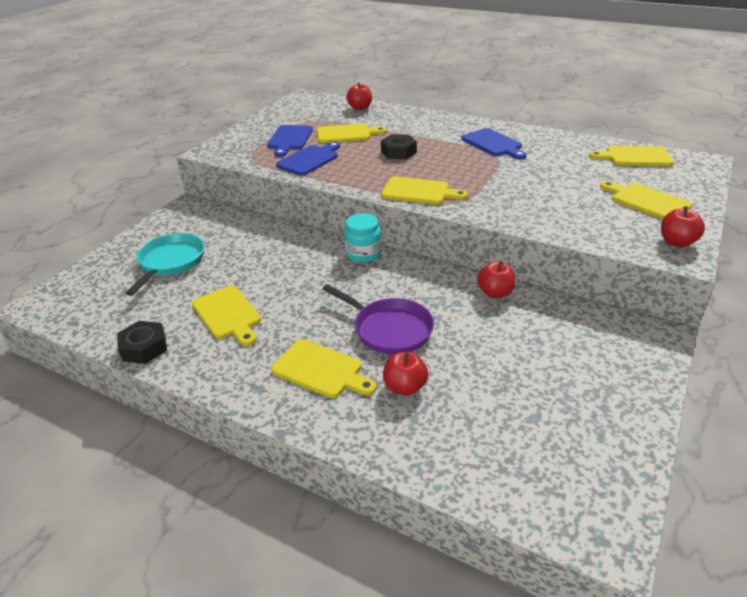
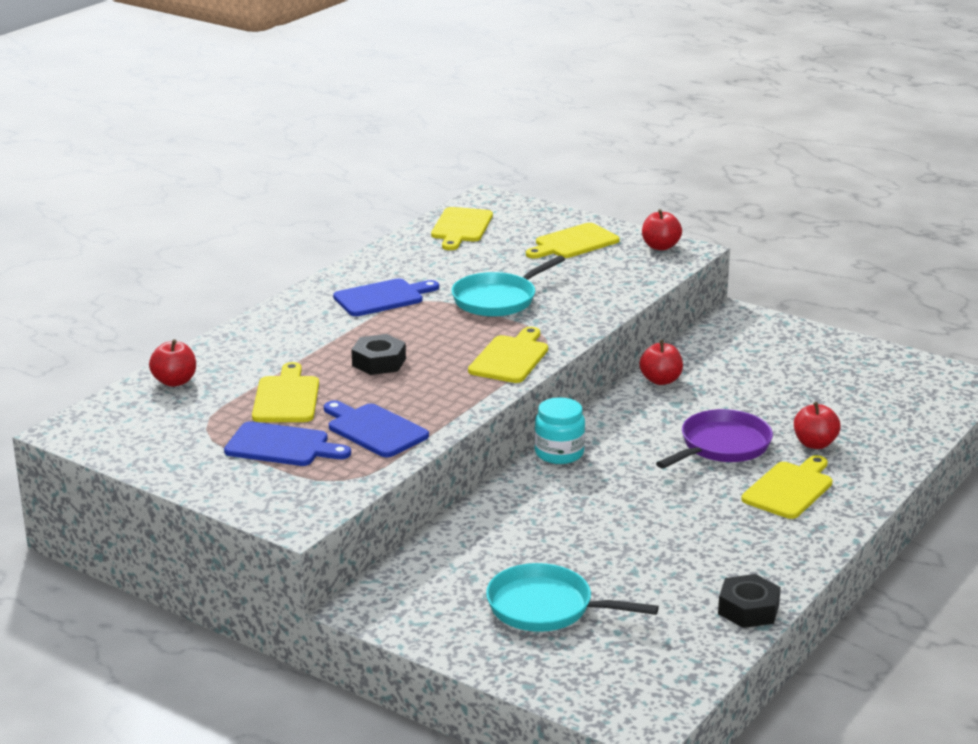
camera: 85 degrees left, 10 degrees down
(227, 314) = (684, 551): yellow cutting board -> none
(513, 180) = (498, 299): none -> turquoise pan

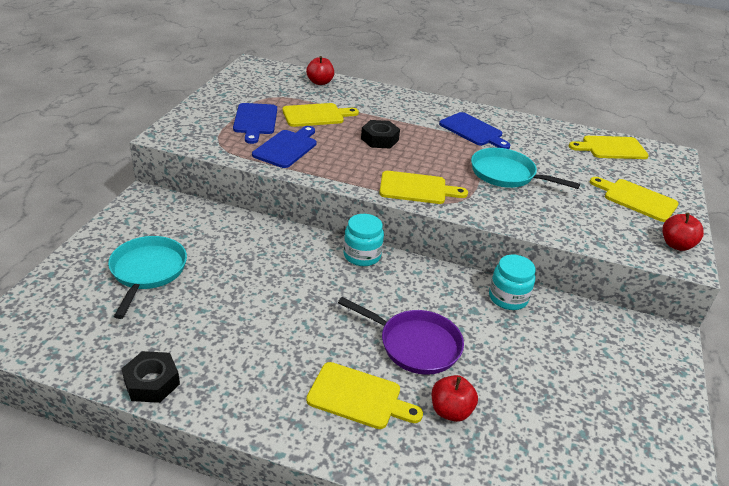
camera: 70 degrees right, 10 degrees up
(660, 380) = (508, 298): red apple -> turquoise jar

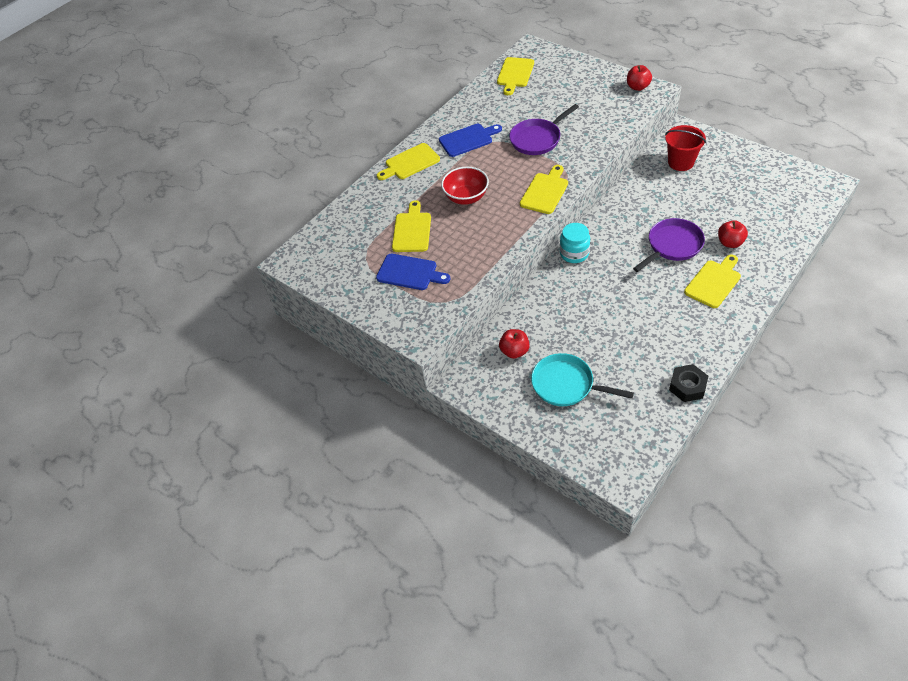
camera: 60 degrees left, 15 degrees up
(287, 148) = (464, 257): blue cutting board -> none
(320, 82) = (347, 217): red apple -> red apple (514, 351)
(379, 139) = (466, 197): black nut -> red bowl
(506, 174) = (537, 139): turquoise pan -> purple pan
(508, 298) = (635, 189): turquoise jar -> none
(593, 339) = (680, 162): none -> red bucket
(636, 199) = (583, 85): yellow cutting board -> yellow cutting board (410, 163)

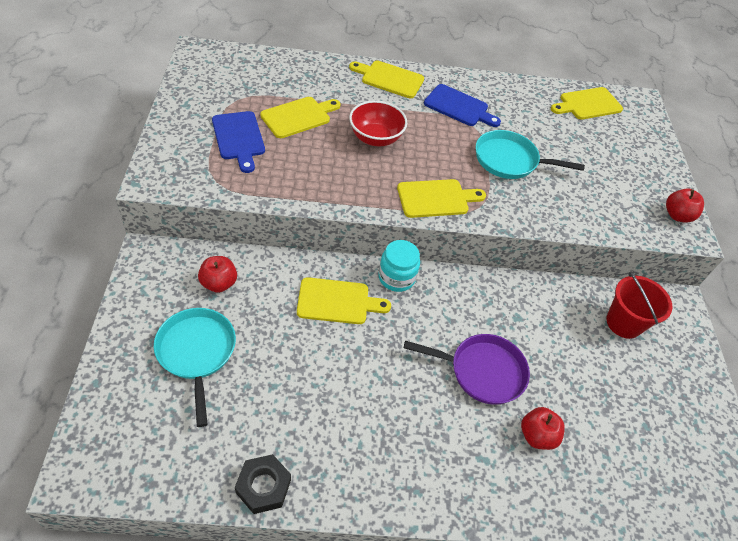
camera: 40 degrees right, 0 degrees up
(537, 139) = (509, 160): purple pan -> turquoise pan
(714, 282) = (456, 445): yellow cutting board -> yellow cutting board (337, 302)

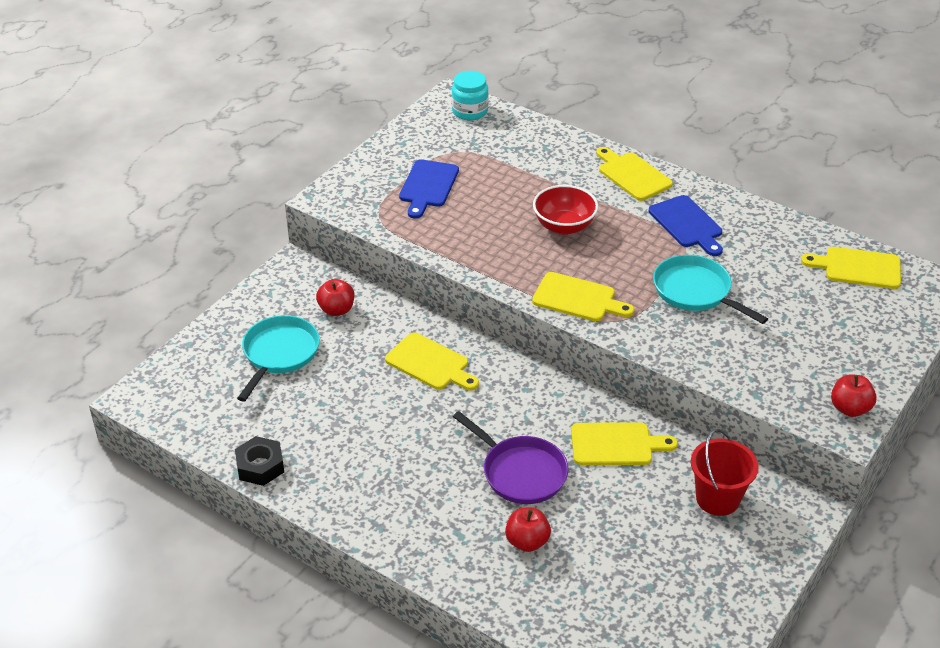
camera: 40 degrees right, 10 degrees down
(298, 117) = (502, 184): yellow cutting board -> yellow cutting board (616, 444)
(396, 277) = (504, 366): turquoise jar -> turquoise jar (470, 111)

